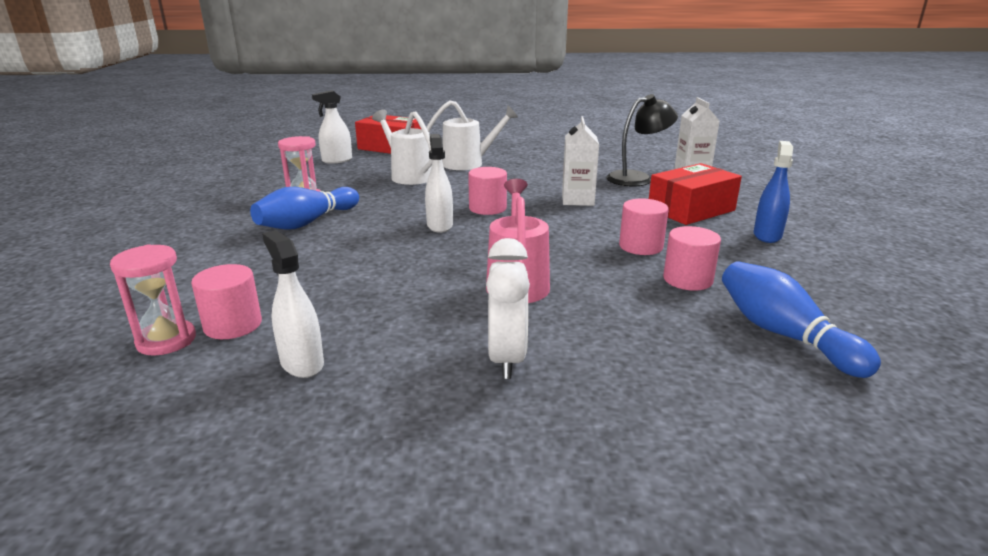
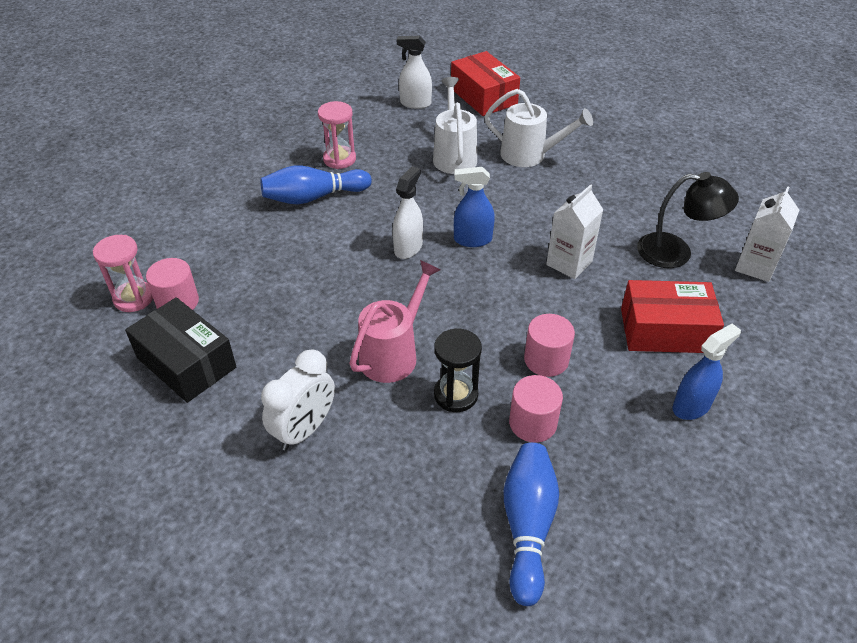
camera: 35 degrees right, 20 degrees up
(302, 363) = (186, 362): white spray bottle -> black box
(487, 208) = (472, 240): pink cylinder -> blue spray bottle
(606, 286) = (456, 395): none -> black hourglass

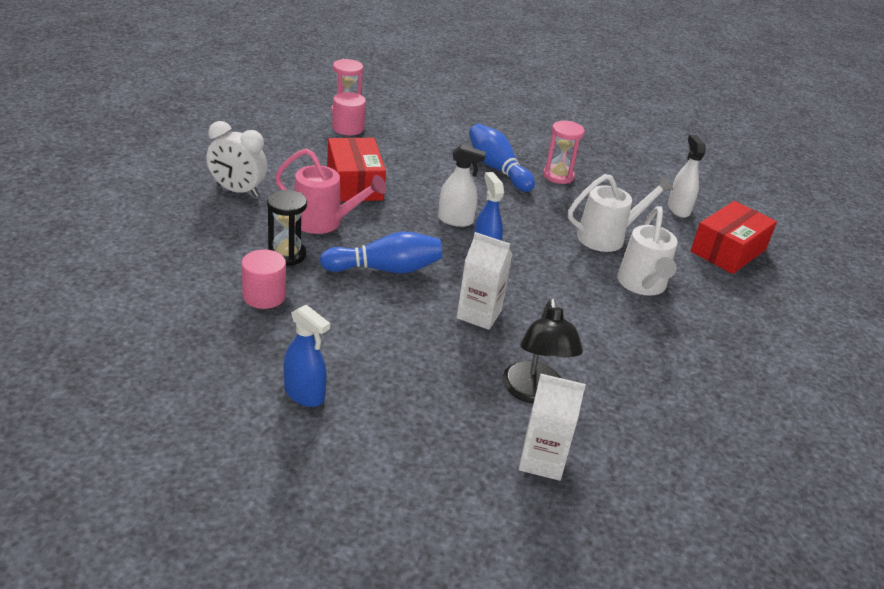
camera: 70 degrees right, 10 degrees down
(186, 362) = (290, 139): black box -> none
(527, 526) = (158, 296): blue bowling pin -> blue bowling pin (385, 269)
(546, 360) = (340, 302): pink cylinder -> none
(665, 330) = (405, 380): red box -> red box (354, 183)

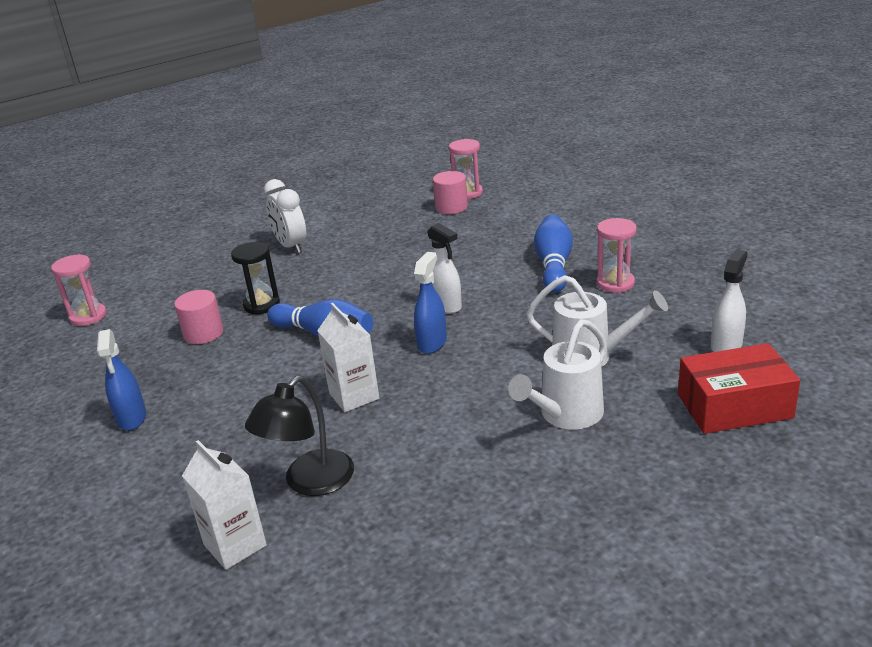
camera: 45 degrees right, 5 degrees down
(101, 311) = (88, 317): none -> pink hourglass
(324, 222) = (326, 284): pink watering can -> none
(354, 183) = (394, 256): red box -> none

